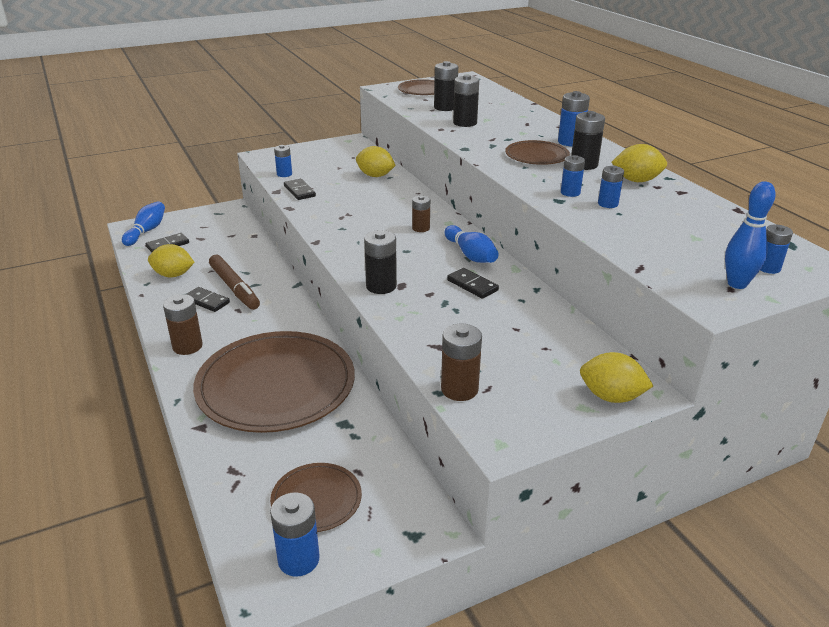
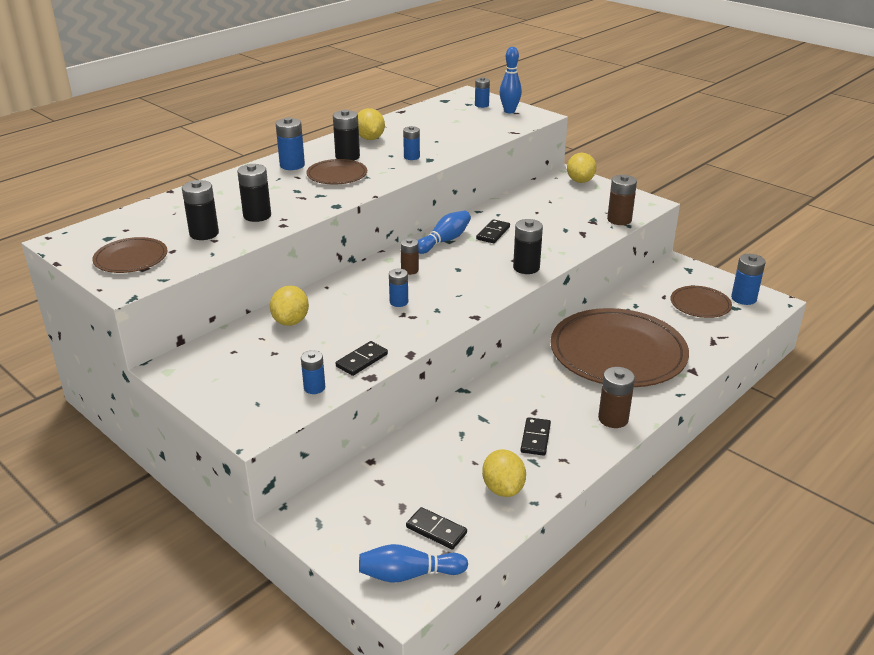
camera: 110 degrees left, 0 degrees up
(234, 288) = (498, 429): brown marker -> none
(608, 204) = (423, 144): blue battery -> blue battery (399, 302)

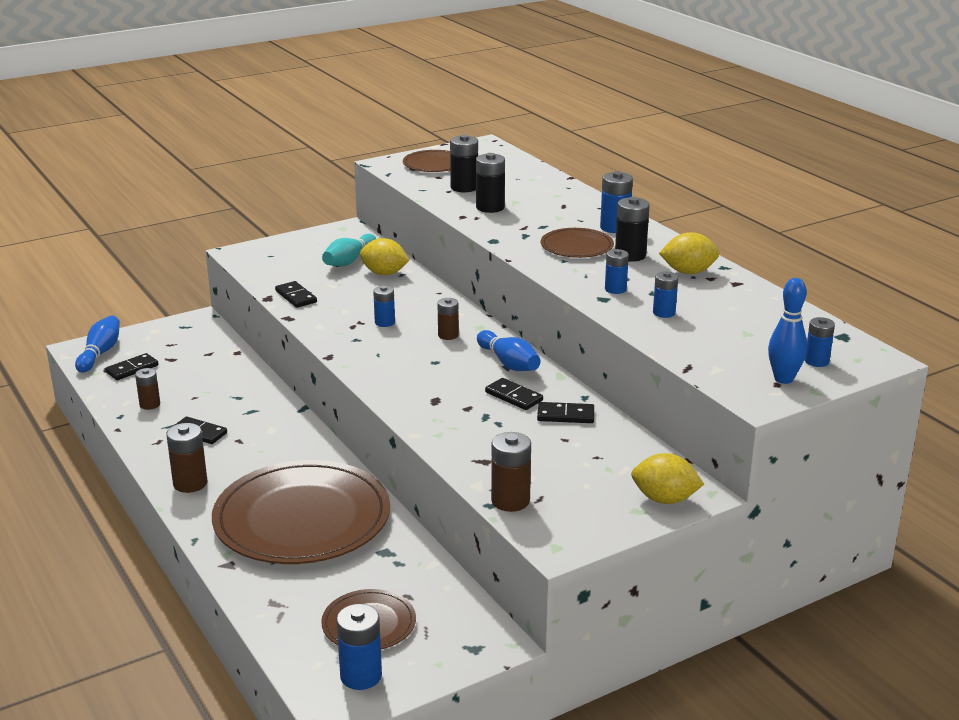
camera: 105 degrees right, 5 degrees down
(263, 347) = (349, 261): none -> turquoise bowling pin
(314, 388) = (272, 276): blue battery -> blue battery (664, 313)
(503, 488) = (150, 404): yellow lemon -> brown battery
(507, 214) = (565, 415): none -> black domino
(526, 268) = (412, 402): black battery -> none

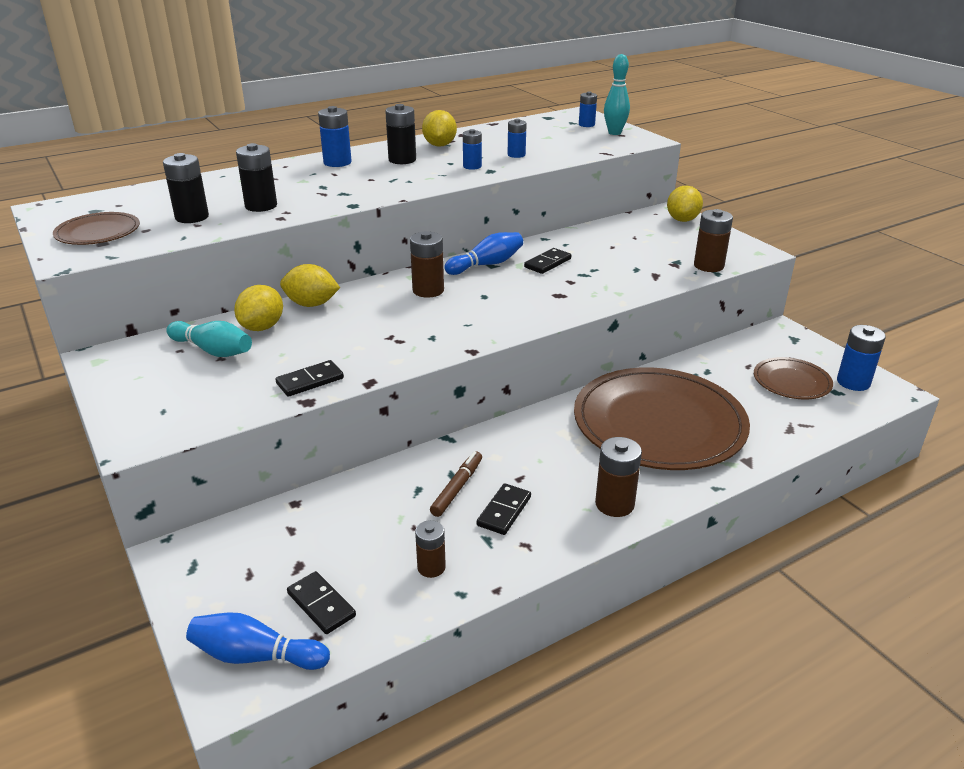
camera: 90 degrees left, 5 degrees up
(234, 413) = (457, 488): none -> brown marker
(384, 322) = (394, 323): blue battery -> none
(423, 288) = (311, 304): none -> yellow lemon
(448, 335) = (428, 290): brown battery -> brown battery, size x1.51
(565, 415) = (576, 245): black domino -> none
(577, 246) = (377, 176): brown plate -> none
(783, 379) = (614, 133): blue bowling pin -> turquoise bowling pin

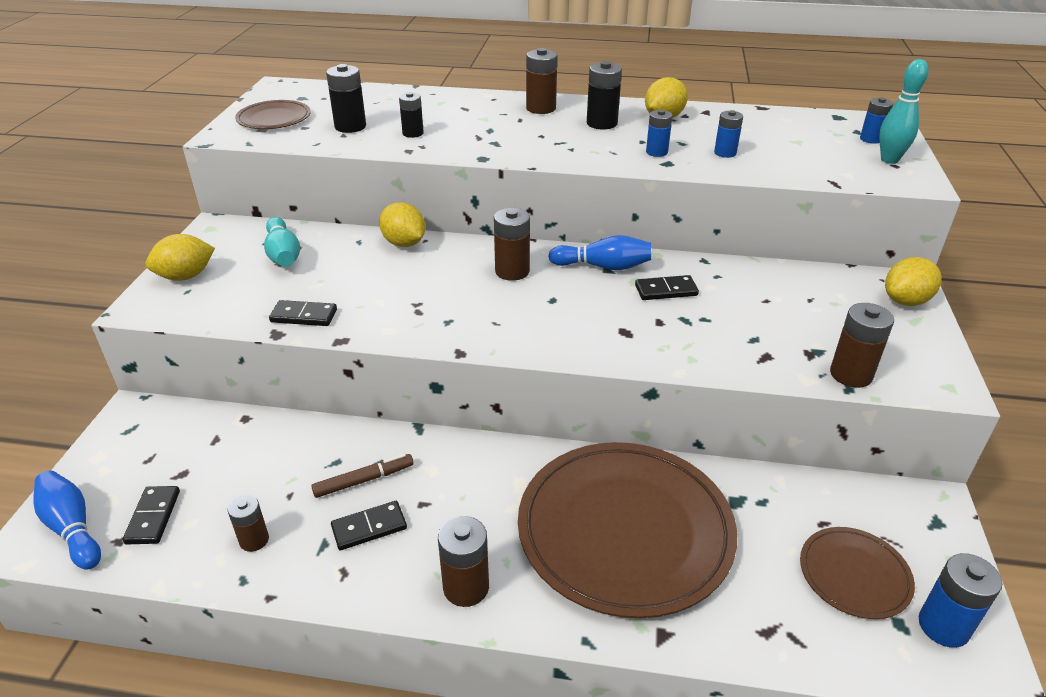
camera: 40 degrees right, 5 degrees up
(261, 206) = (413, 133): black battery -> black battery, size x0.66
(262, 327) = (342, 249): yellow lemon -> yellow lemon (186, 276)
(337, 162) = (541, 108): blue battery -> brown battery

